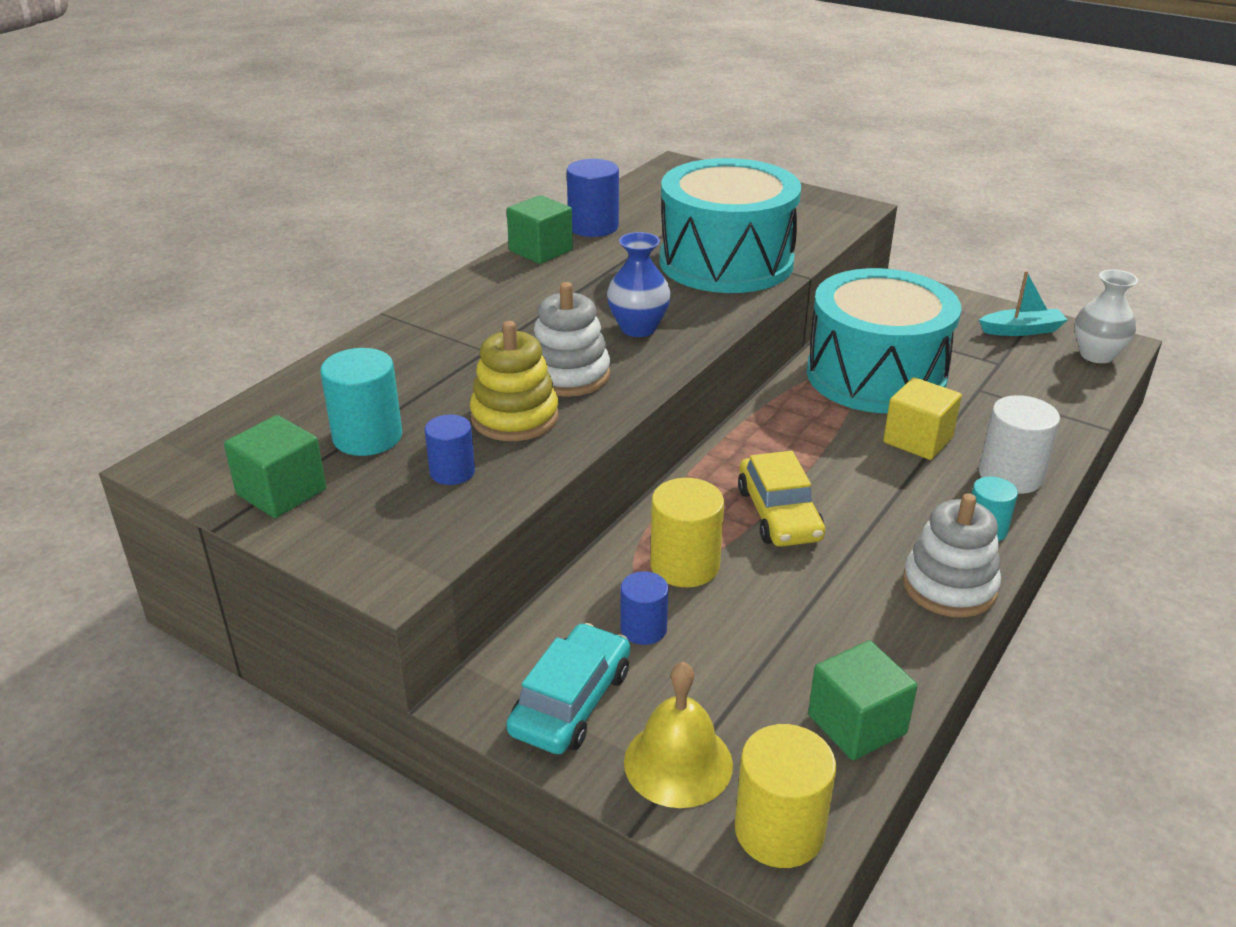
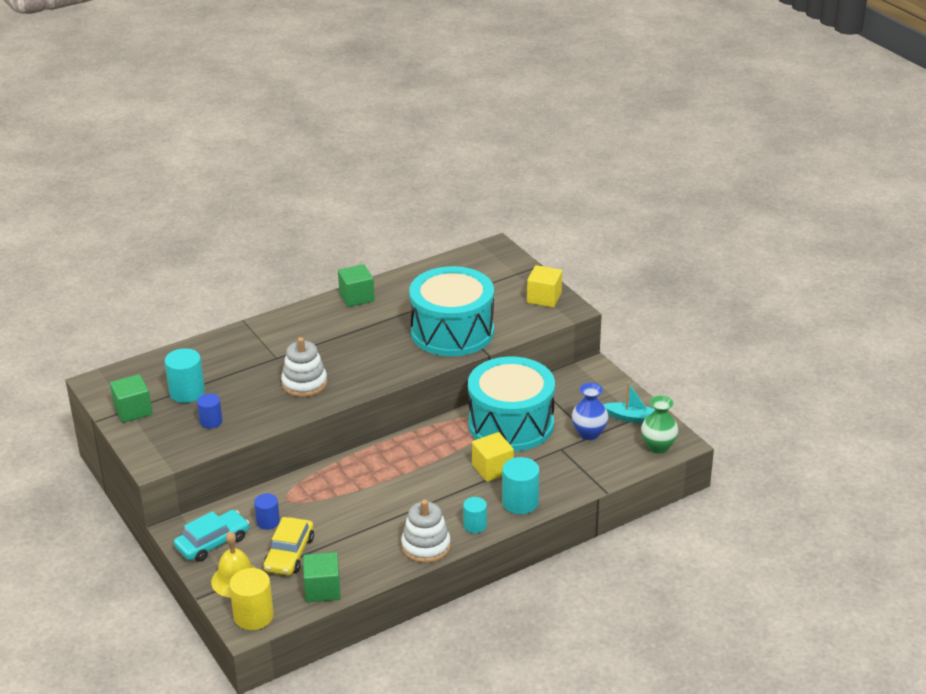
camera: 25 degrees right, 0 degrees up
(515, 417) = (260, 400): yellow stacking toy -> none
(593, 227) = (400, 286): blue cylinder -> none
(638, 328) = (363, 364): blue vase -> blue vase (589, 433)
(684, 565) = (311, 499): yellow cylinder -> none
(779, 514) = (379, 487): yellow car -> yellow car (289, 554)
(805, 203) = (544, 298): none -> yellow cube
(1010, 475) = (520, 502): white cylinder -> turquoise cylinder
(1096, 355) = (658, 447): white vase -> green vase

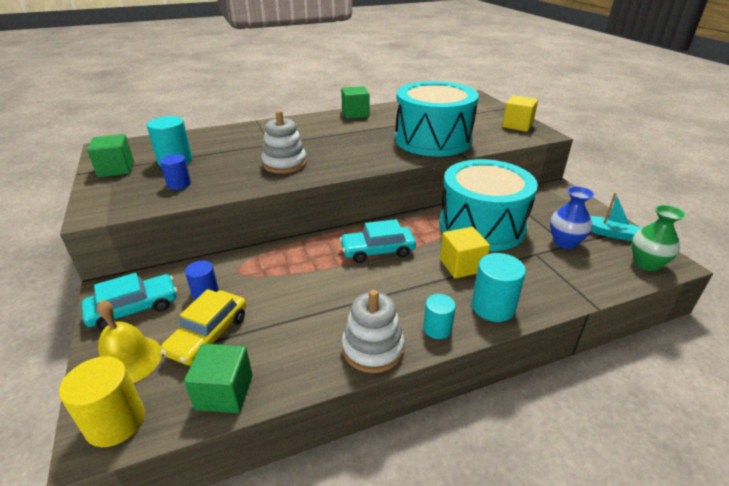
camera: 10 degrees right, 0 degrees up
(412, 463) = (377, 250): none -> turquoise car

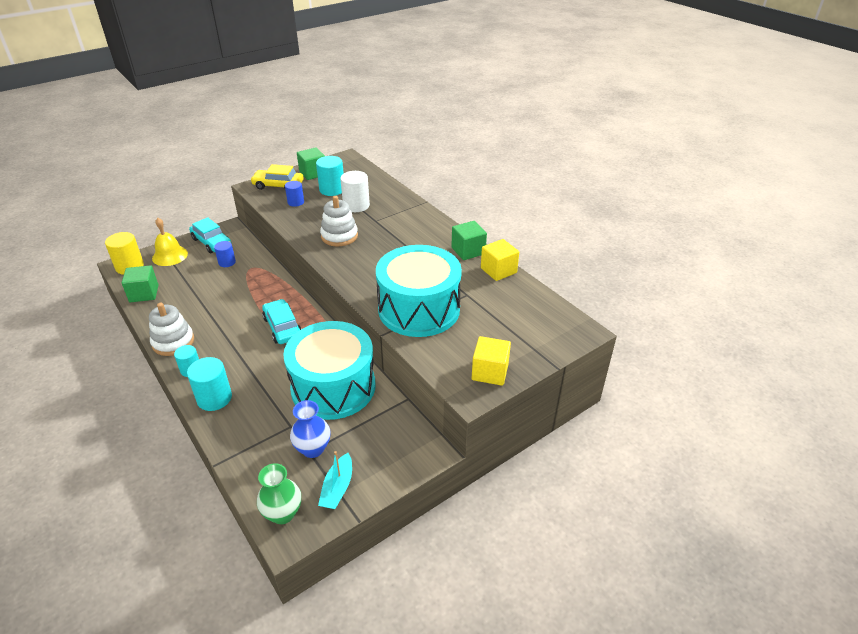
camera: 75 degrees right, 5 degrees up
(208, 335) = (188, 275): yellow car -> yellow car (278, 185)
(228, 150) = (356, 205): none -> white cylinder
(461, 265) = (267, 377): yellow cube -> yellow cube (498, 270)

